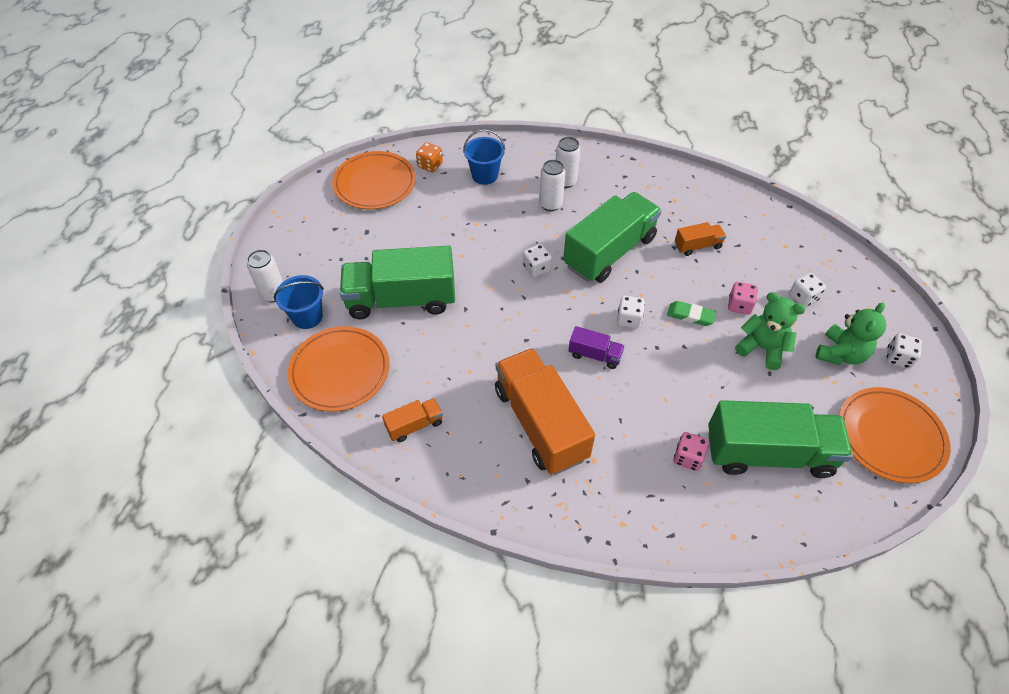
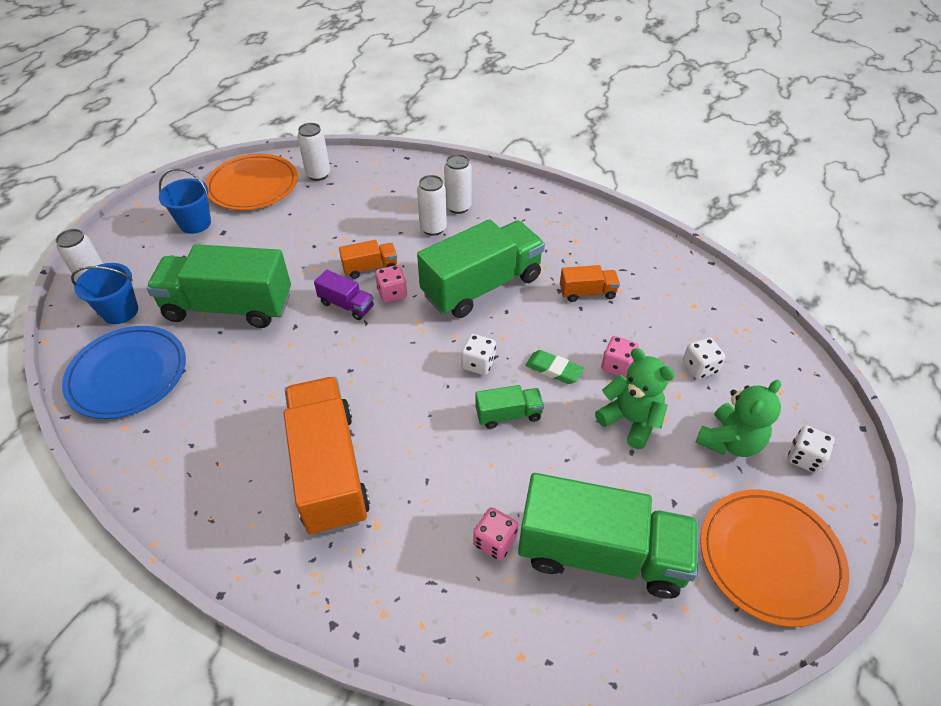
camera: 10 degrees right, 5 degrees down
(340, 371) = (128, 374): orange plate -> blue plate
(414, 425) = (183, 449): orange truck -> orange truck (370, 268)
(430, 165) = (318, 174): orange dice -> white can
(485, 175) = (372, 191): blue bucket -> blue bucket (195, 223)
(536, 268) = (392, 293): white dice -> pink dice
(595, 355) = (423, 399): purple truck -> purple truck (346, 305)
(666, 358) = (508, 415): none -> green truck

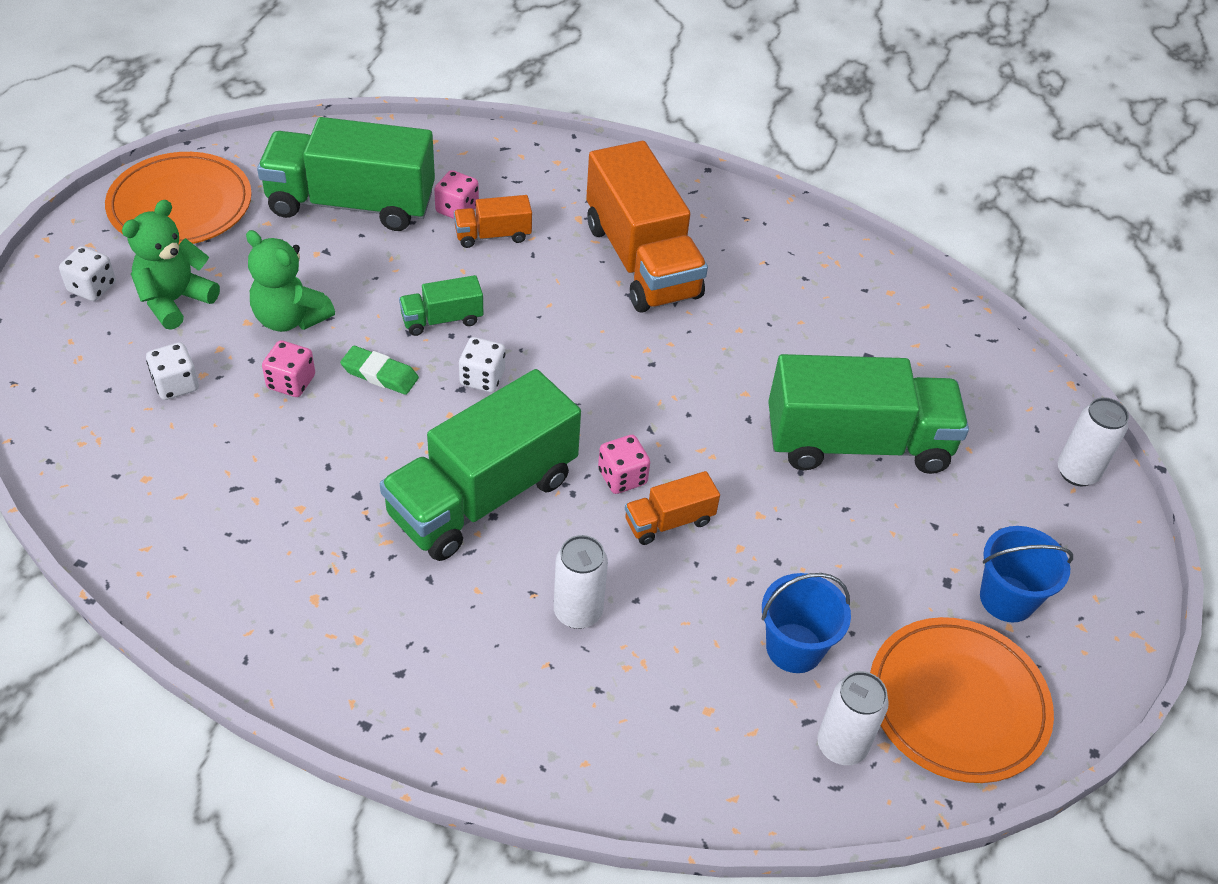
camera: 170 degrees right, 0 degrees up
(120, 311) = (1006, 430): blue bucket -> blue bucket (794, 648)
(128, 374) = (931, 347): blue plate -> none
(346, 305) = (686, 454): purple truck -> none
(458, 207) = (536, 669): white can -> none
(587, 292) = (312, 493): orange truck -> orange truck (493, 235)

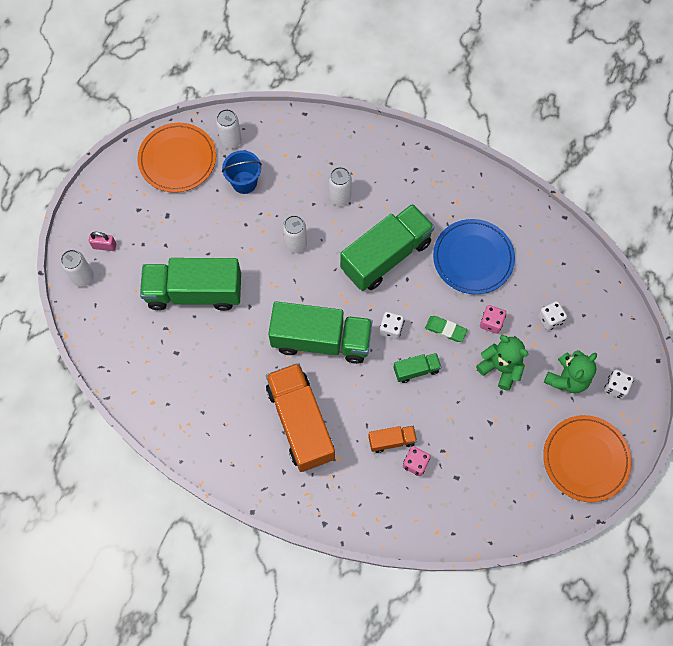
camera: 175 degrees left, 20 degrees up
(302, 488) = (473, 258): none -> blue plate
(351, 204) = (482, 465): green truck -> green truck (321, 340)
(622, 477) = (317, 268): pink dice -> none
(669, 521) = (295, 244): orange truck -> white can
(1007, 599) = (141, 207): blue bucket -> none
(1056, 526) = (104, 246): none -> pink padlock

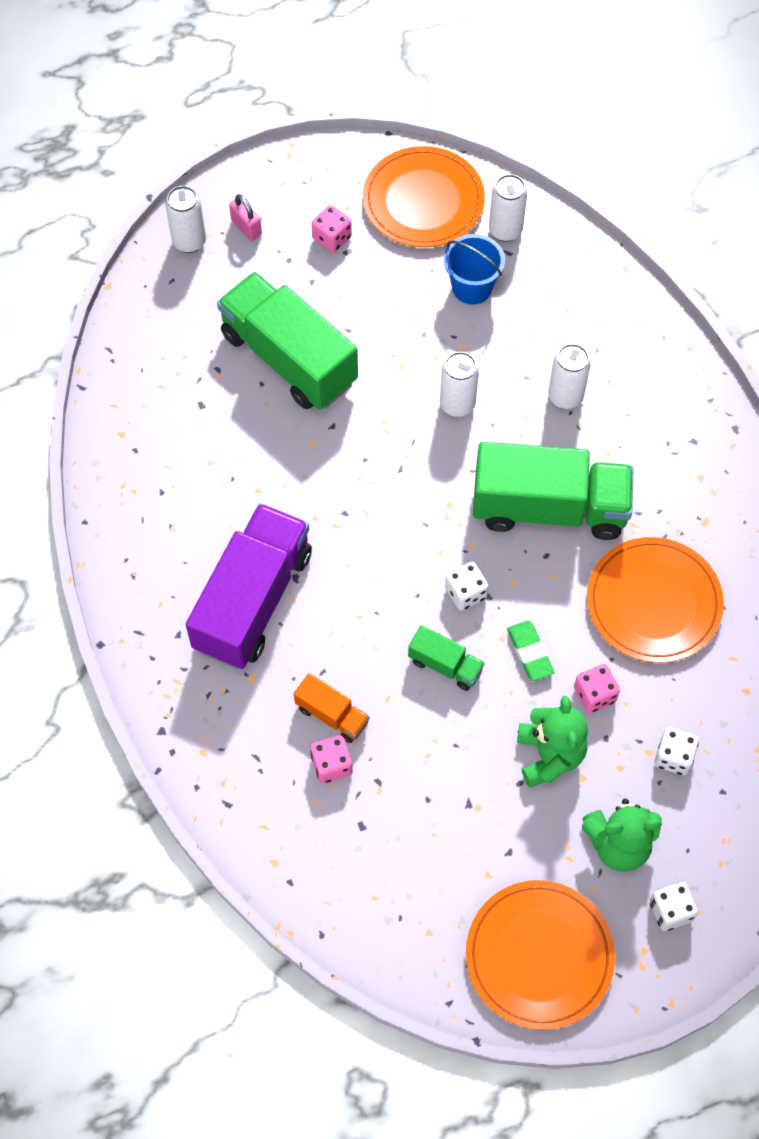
camera: 45 degrees right, 5 degrees down
(152, 215) = (332, 238): none -> pink dice
(300, 422) = (253, 600): orange truck -> purple truck
(321, 340) = (372, 533): green truck -> none
(473, 258) = (653, 602): blue plate -> orange plate

